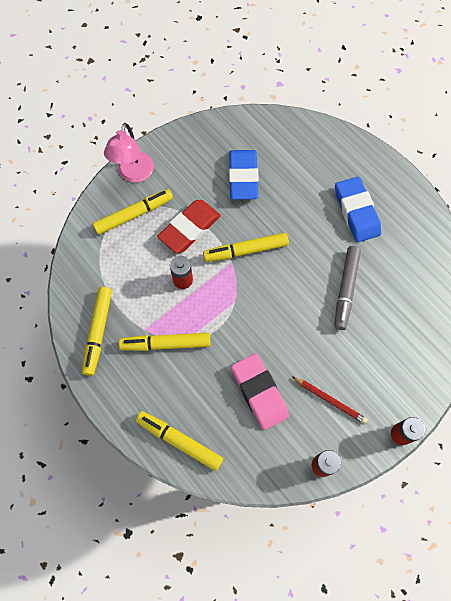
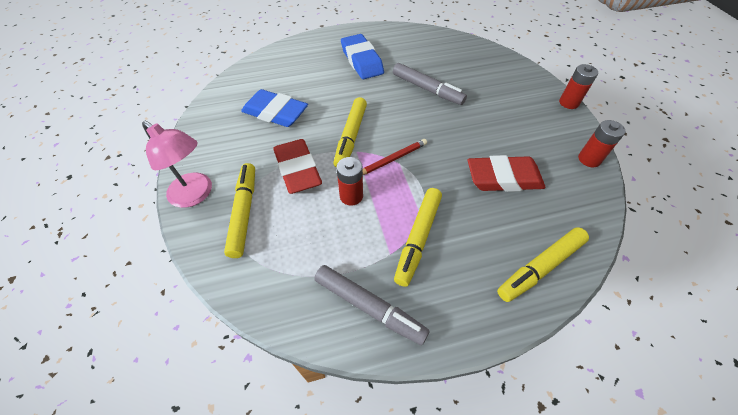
camera: 65 degrees left, 15 degrees down
(98, 332) = (369, 306): yellow marker -> grey marker
(259, 392) = (503, 178): pink eraser -> red eraser
(330, 400) = (526, 133): red pencil -> red pencil (393, 159)
(356, 212) = (362, 61): blue eraser -> blue eraser turned 60 degrees clockwise

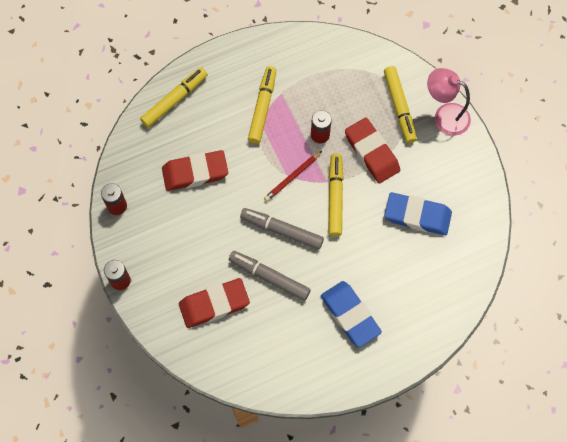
camera: 170 degrees right, 15 degrees up
(369, 306) = (289, 56): grey marker -> grey marker (282, 230)
(478, 79) = (214, 304): none -> red eraser

